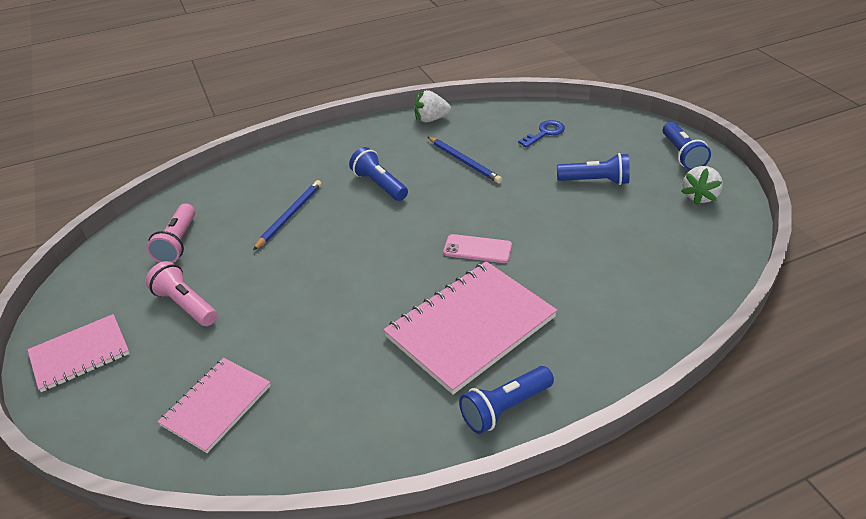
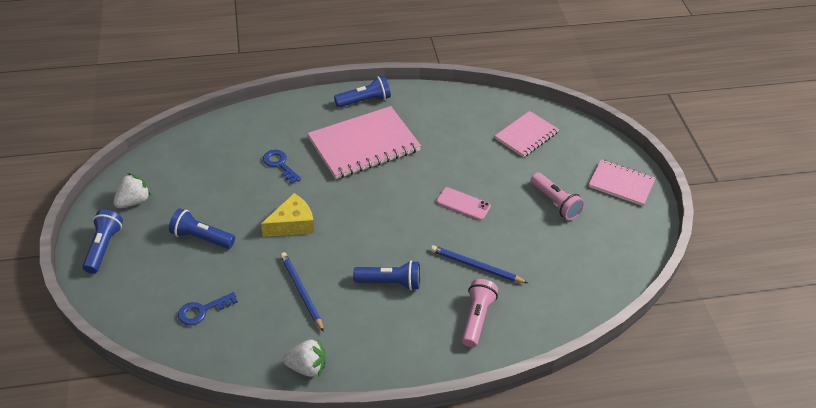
camera: 170 degrees left, 5 degrees up
(80, 354) = (621, 184): pink notebook -> pink notebook turned 45 degrees clockwise
(178, 243) = (572, 260): pink flashlight -> pink flashlight (477, 318)
(290, 216) = (476, 266): blue pencil -> blue pencil turned 75 degrees clockwise
(379, 185) = (390, 282): blue flashlight -> blue flashlight turned 60 degrees counterclockwise
(477, 249) = (333, 197): pink phone -> pink phone (463, 204)
(508, 212) = (292, 224): none -> yellow cheese
(569, 272) = (280, 164): none -> blue key

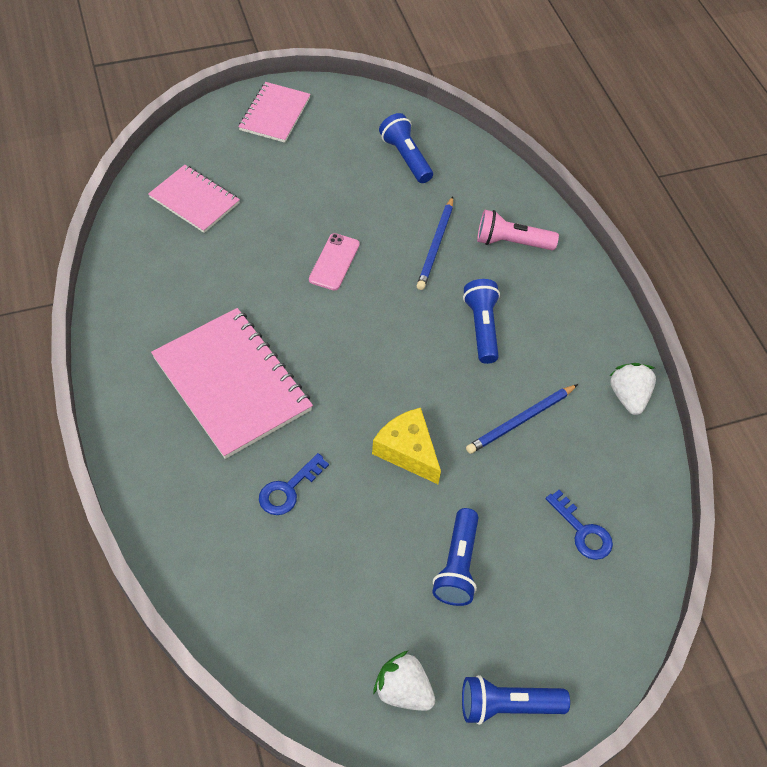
camera: 100 degrees left, 10 degrees up
(364, 101) = (128, 395): blue flashlight -> blue flashlight (406, 157)
(555, 203) = (317, 173): pink flashlight -> none

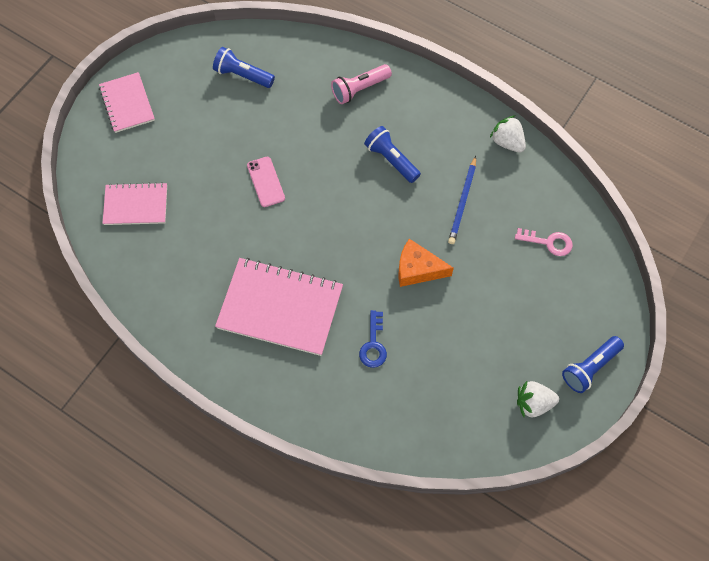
camera: 35 degrees left, 10 degrees up
(407, 451) = (417, 269): yellow cheese -> orange cheese
(436, 245) = (317, 124): blue pencil -> none
(457, 565) = (502, 314): blue flashlight -> none
(582, 531) = (548, 242): blue key -> pink key

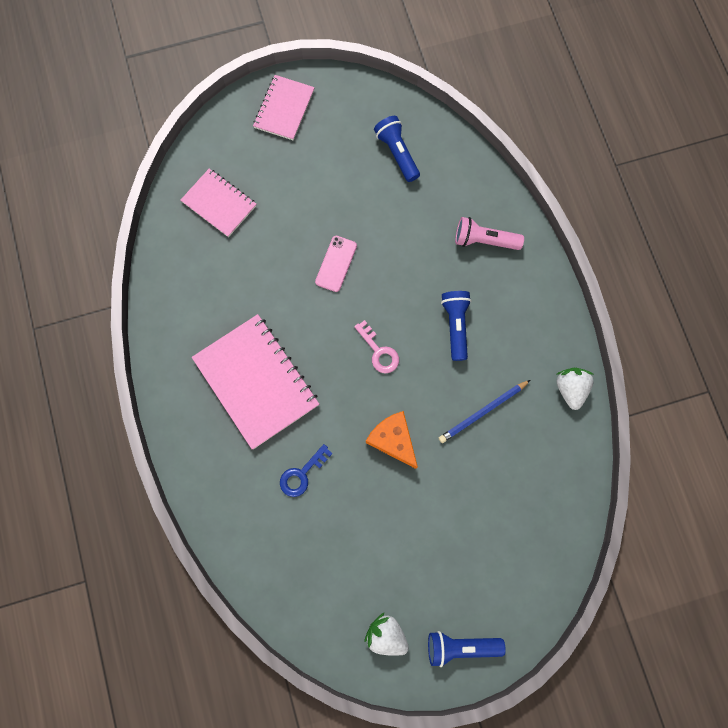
camera: 40 degrees right, 10 degrees up
(548, 242) = (525, 508): pink key -> pink key (379, 351)

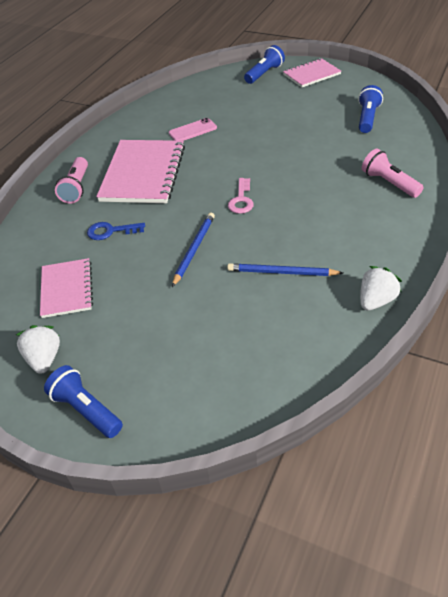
camera: 45 degrees right, 30 degrees down
(211, 447) = (76, 188): none -> pink flashlight
(219, 204) = (223, 94): pink notebook -> pink notebook (66, 289)
(336, 264) = (263, 147): pink phone -> pink phone (192, 130)
(393, 440) = (194, 249): orange cheese -> blue pencil
(455, 325) = (315, 215): blue flashlight -> blue flashlight (264, 73)

